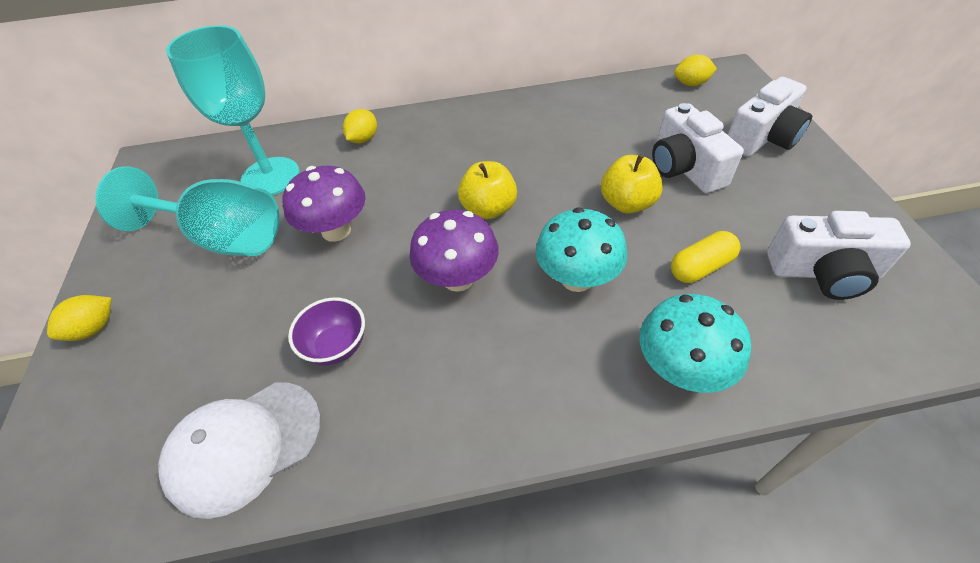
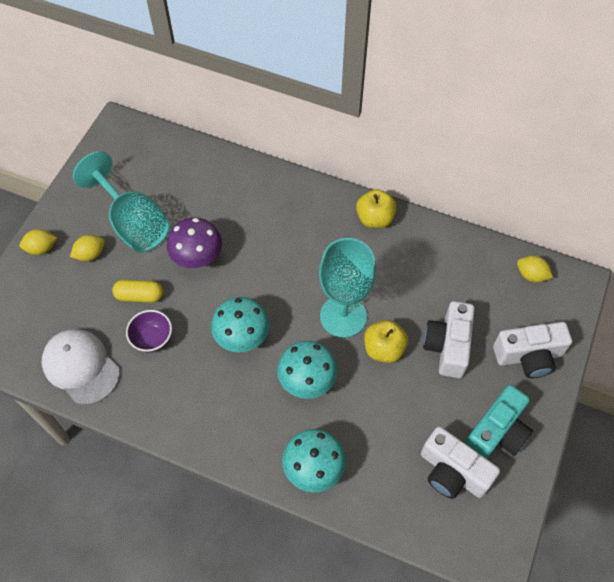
camera: 30 degrees right, 10 degrees up
(244, 446) = (81, 367): white cap -> white cap turned 45 degrees clockwise
(270, 177) = (184, 187): turquoise goblet -> turquoise goblet (343, 316)
(363, 139) = (260, 188): yellow lemon -> yellow lemon (90, 254)
(458, 278) = (242, 337): purple mushroom -> turquoise mushroom
(489, 209) = (296, 298): yellow apple -> yellow apple (375, 219)
(700, 267) = (384, 421): yellow capsule -> yellow capsule (139, 296)
(816, 211) = (497, 432): none -> turquoise camera

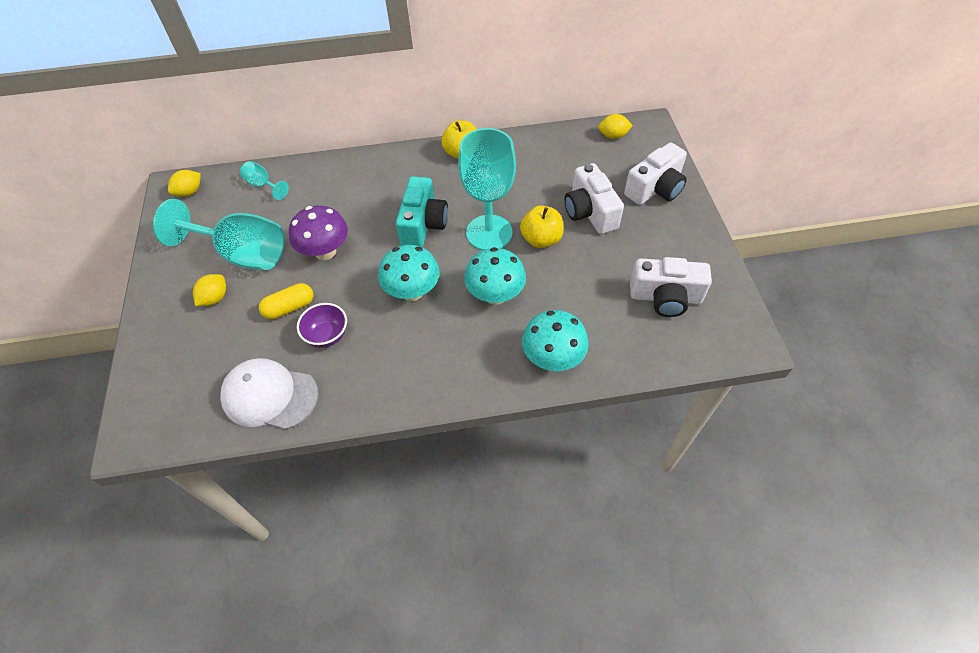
camera: 30 degrees left, 5 degrees down
(41, 248) = (158, 317): yellow lemon -> yellow lemon (189, 192)
(187, 162) = (263, 185): none -> turquoise goblet
(497, 432) = (675, 251): turquoise camera -> turquoise camera (423, 224)

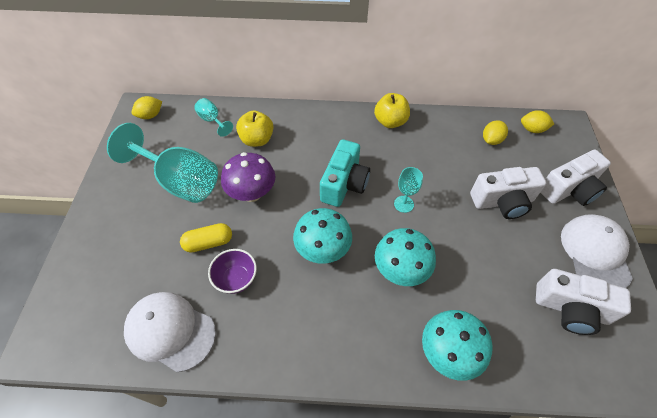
camera: 10 degrees right, 0 degrees up
(215, 298) = (146, 219): yellow lemon -> yellow lemon (491, 140)
(489, 233) = (403, 204): turquoise goblet -> turquoise goblet, size x0.45
(541, 239) = (452, 220): yellow apple -> yellow apple (257, 140)
(590, 212) = (502, 201): white camera -> white camera turned 90 degrees counterclockwise
(685, 243) = (595, 253): none -> white cap

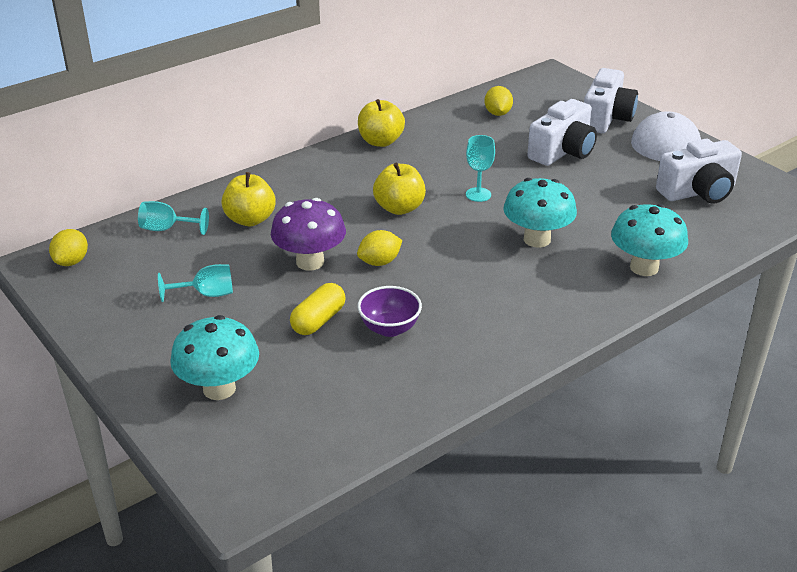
camera: 40 degrees left, 20 degrees down
(170, 331) = (377, 400): white cap -> none
(180, 181) = (206, 294): turquoise goblet -> turquoise goblet, size x0.45
(322, 250) = (446, 263): turquoise mushroom -> turquoise mushroom (219, 388)
(344, 184) = (399, 208): turquoise camera -> yellow apple
(532, 129) = (524, 90): yellow lemon -> yellow lemon (379, 262)

